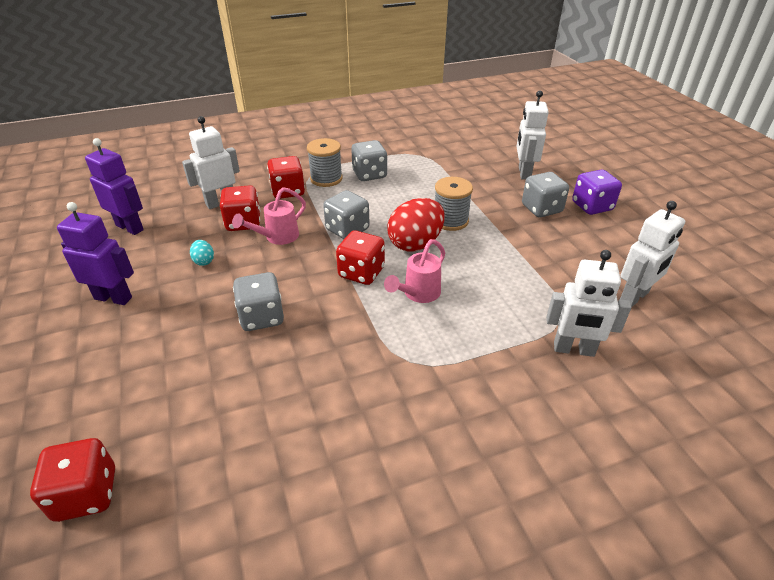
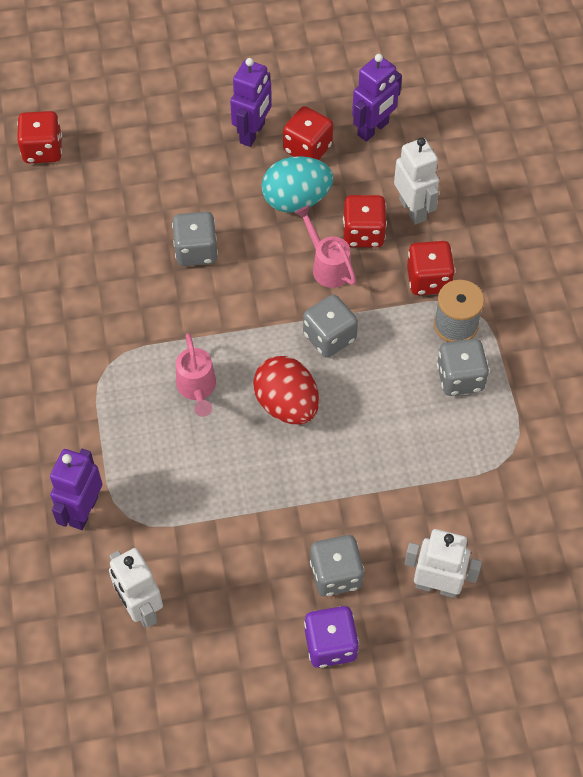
camera: 100 degrees right, 20 degrees up
(204, 261) = (296, 200): turquoise egg -> turquoise egg, size x2.22
(361, 273) = (245, 342): red dice -> red dice (307, 148)
(418, 294) = (197, 389): pink watering can -> pink watering can turned 150 degrees counterclockwise
(450, 220) = (328, 454): grey spool -> none
(573, 349) = (83, 511): white robot -> purple robot

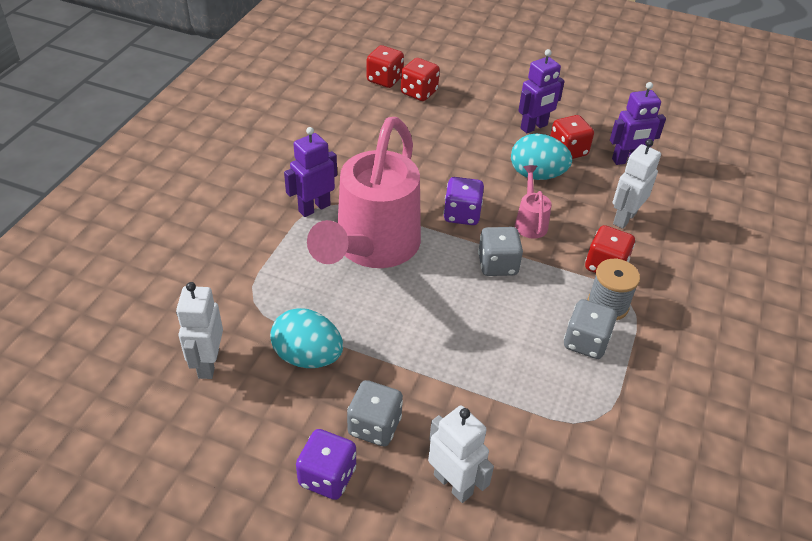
camera: 30 degrees right, 15 degrees down
(83, 511) = (226, 281): purple robot -> purple robot (314, 208)
(196, 251) = (440, 171): grey dice -> none
(197, 389) = (372, 249): pink watering can -> pink watering can, size x2.46
(226, 544) = (308, 357): none -> turquoise egg
(255, 295) = (462, 214): none -> purple dice
(287, 404) = (430, 290): red egg -> none
(363, 233) = (573, 215): red dice -> red dice (419, 92)
(413, 209) = (624, 218): white robot -> white robot turned 150 degrees counterclockwise

